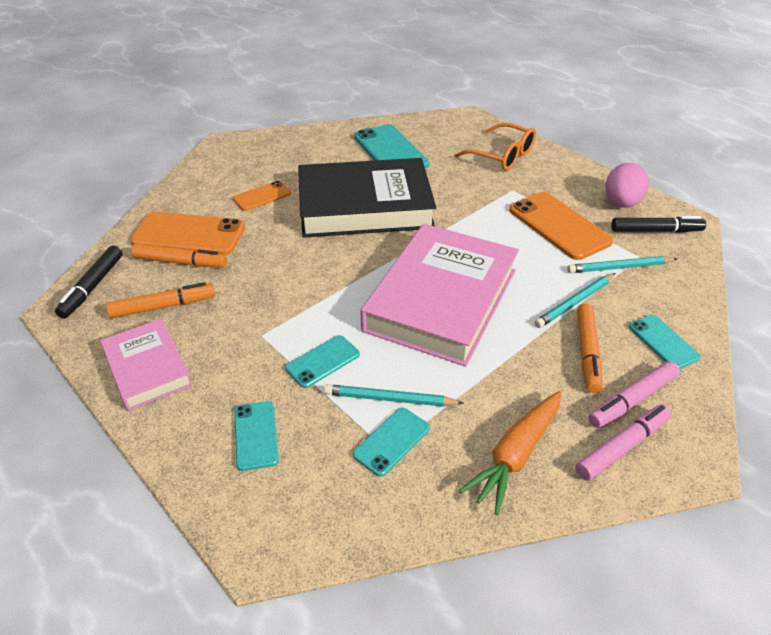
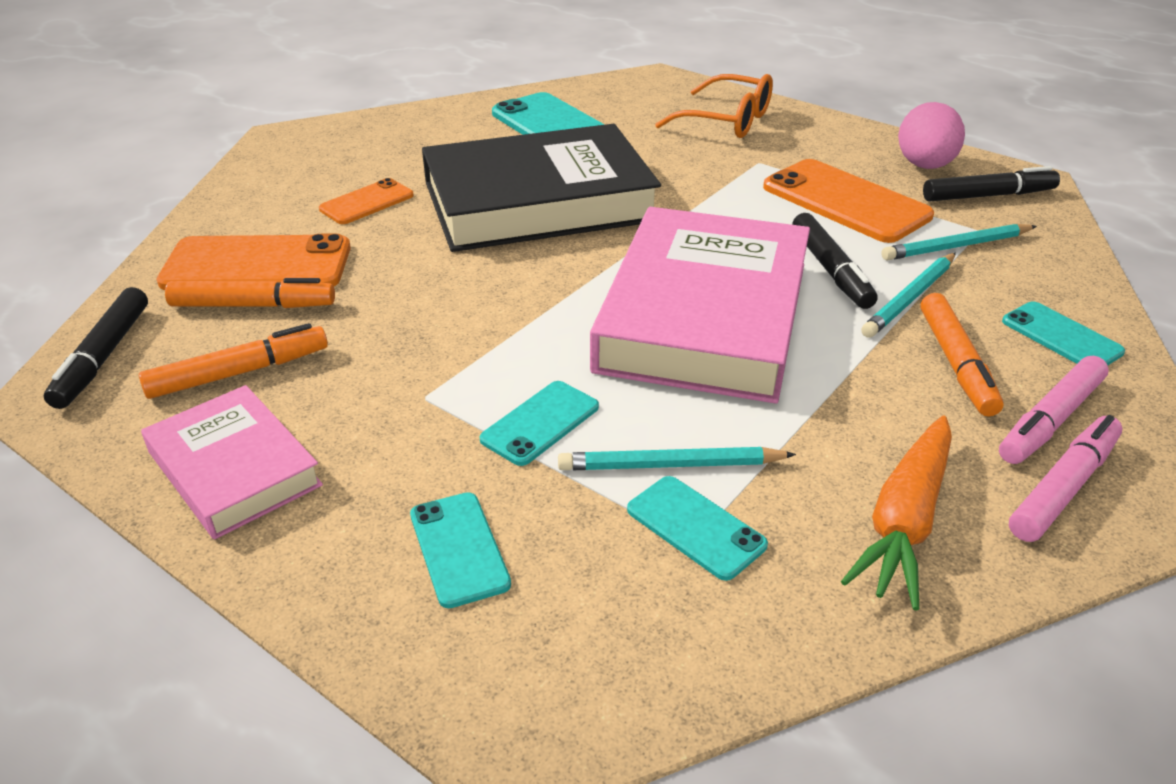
camera: 10 degrees left, 5 degrees down
(391, 441) = (695, 527): turquoise phone -> turquoise phone turned 75 degrees counterclockwise
(531, 276) = (831, 270): none -> black marker

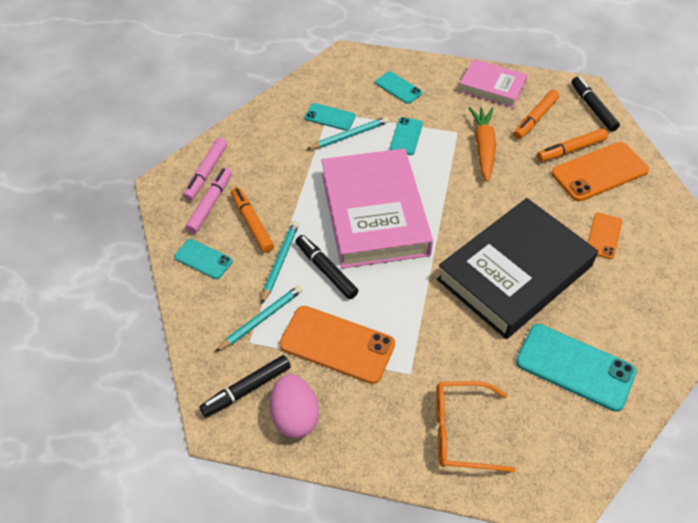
camera: 155 degrees right, 15 degrees up
(904, 521) = (262, 141): orange carrot -> orange carrot (483, 147)

